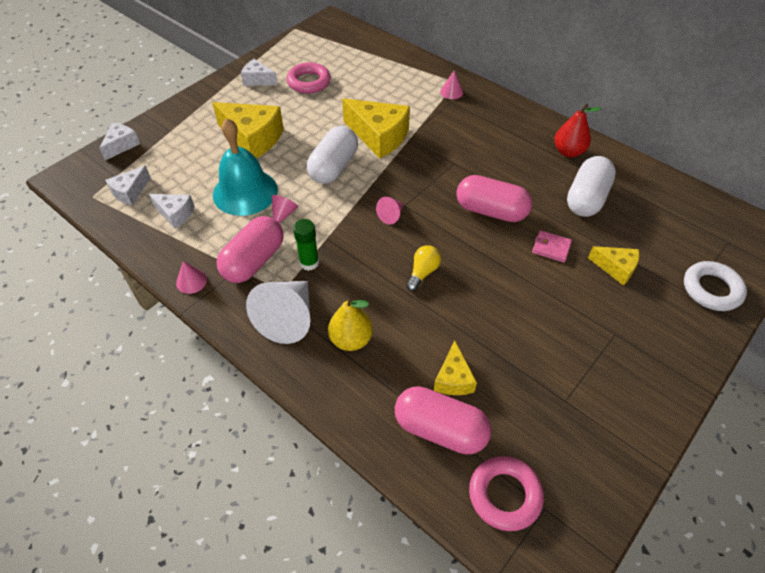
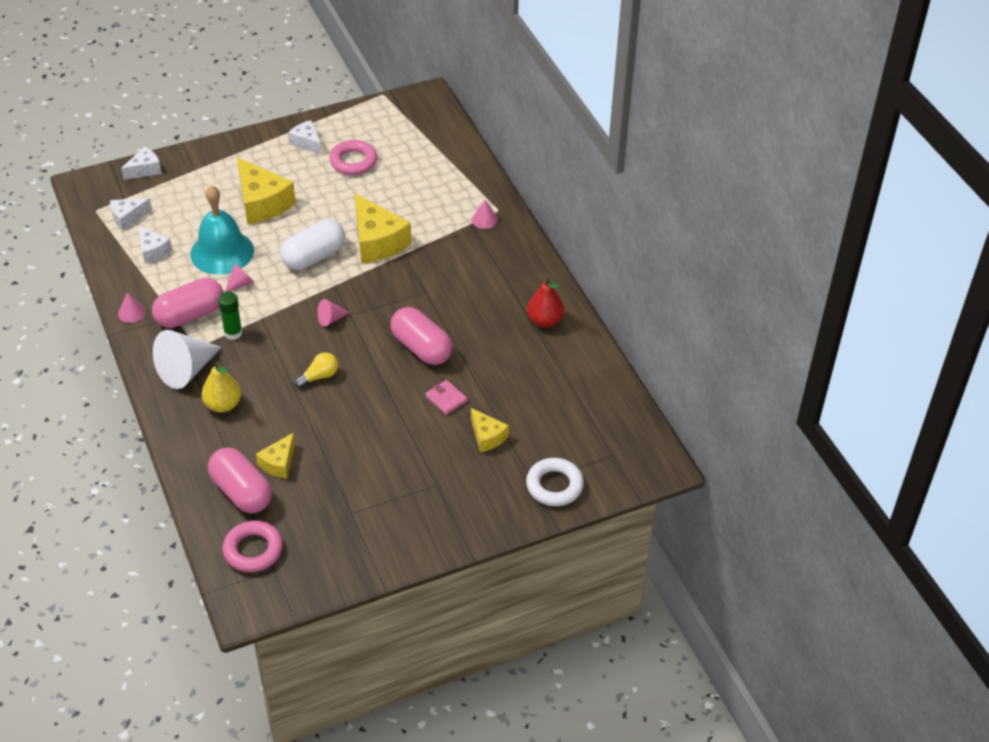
camera: 25 degrees right, 5 degrees down
(586, 198) = (519, 369): white capsule -> none

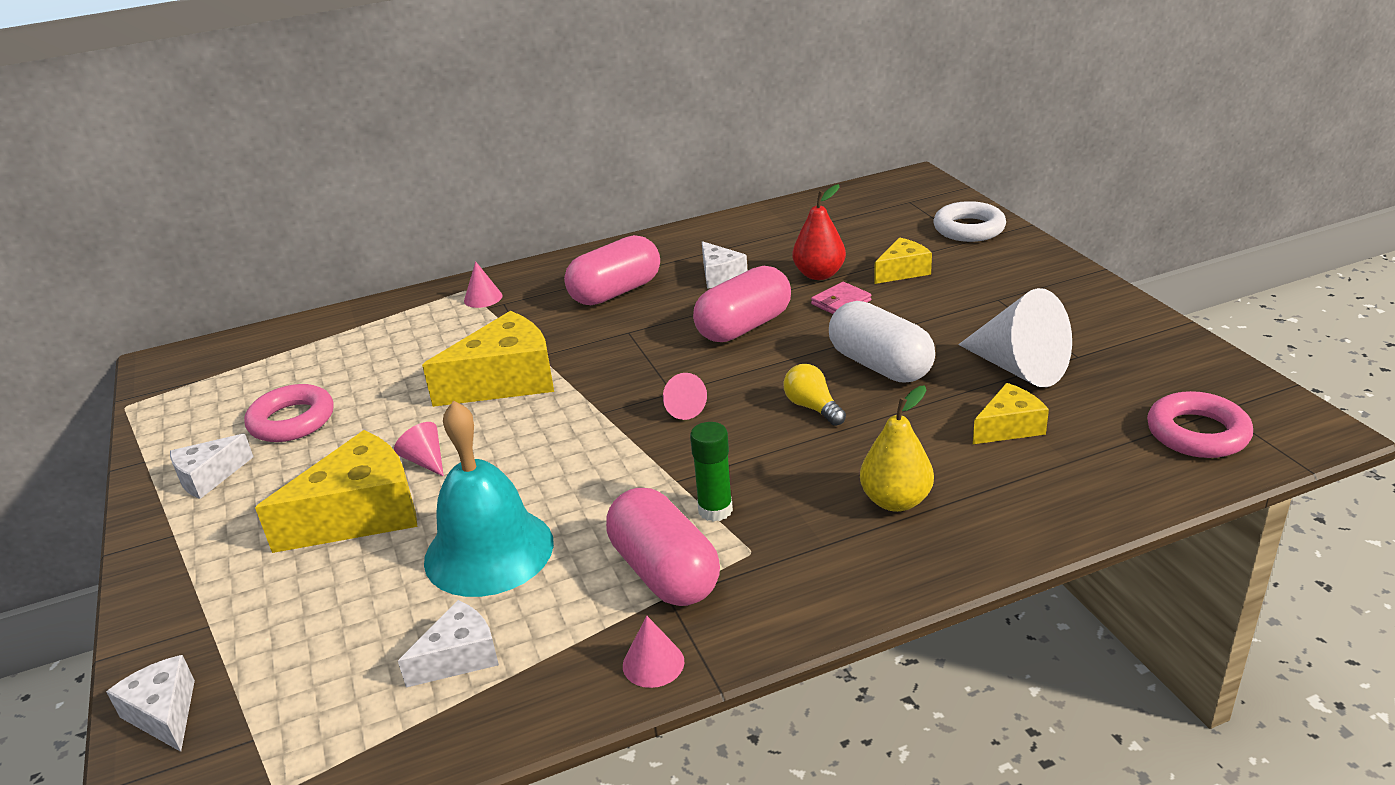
camera: 85 degrees left, 15 degrees down
(128, 217) = (329, 720): white cheese -> white cheese (720, 276)
(186, 370) = (816, 557): white cone -> white cone (1018, 368)
(240, 284) = (584, 516): pink cone -> pink cone (425, 461)
(241, 492) = (1085, 458): pink capsule -> pink capsule (615, 292)
(279, 463) = (1009, 427): yellow cheese -> yellow cheese turned 60 degrees counterclockwise
(314, 256) = (527, 439): white capsule -> white capsule (880, 365)
(544, 321) = (691, 248): red pear -> red pear (819, 274)

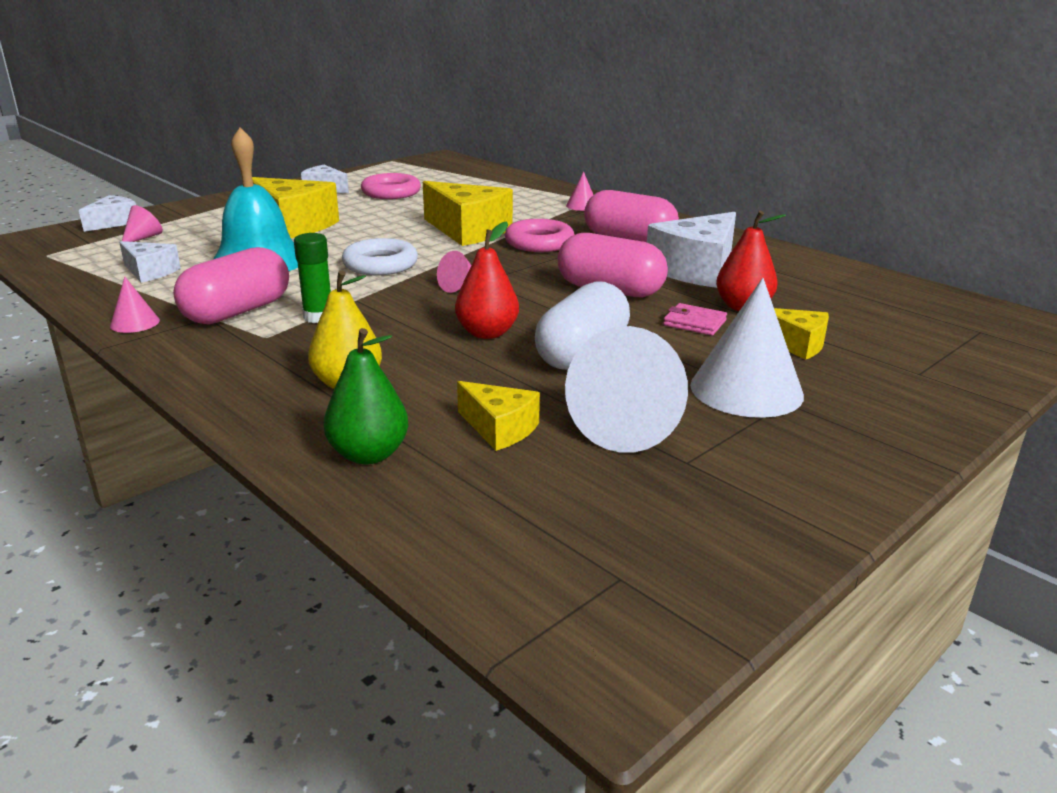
camera: 65 degrees right, 5 degrees down
(425, 461) = (357, 229): pink cone -> pink cone (143, 238)
(720, 276) = (696, 269): white cheese -> white cheese, size x1.81
(813, 407) = (487, 333): yellow light bulb -> red pear
(969, 229) = (953, 370): white ring -> white ring (380, 264)
(974, 309) = (746, 390): none -> white cone
(1039, 499) = (369, 454): none -> green pear
(1197, 433) = (548, 557): pink ring -> pink ring (539, 243)

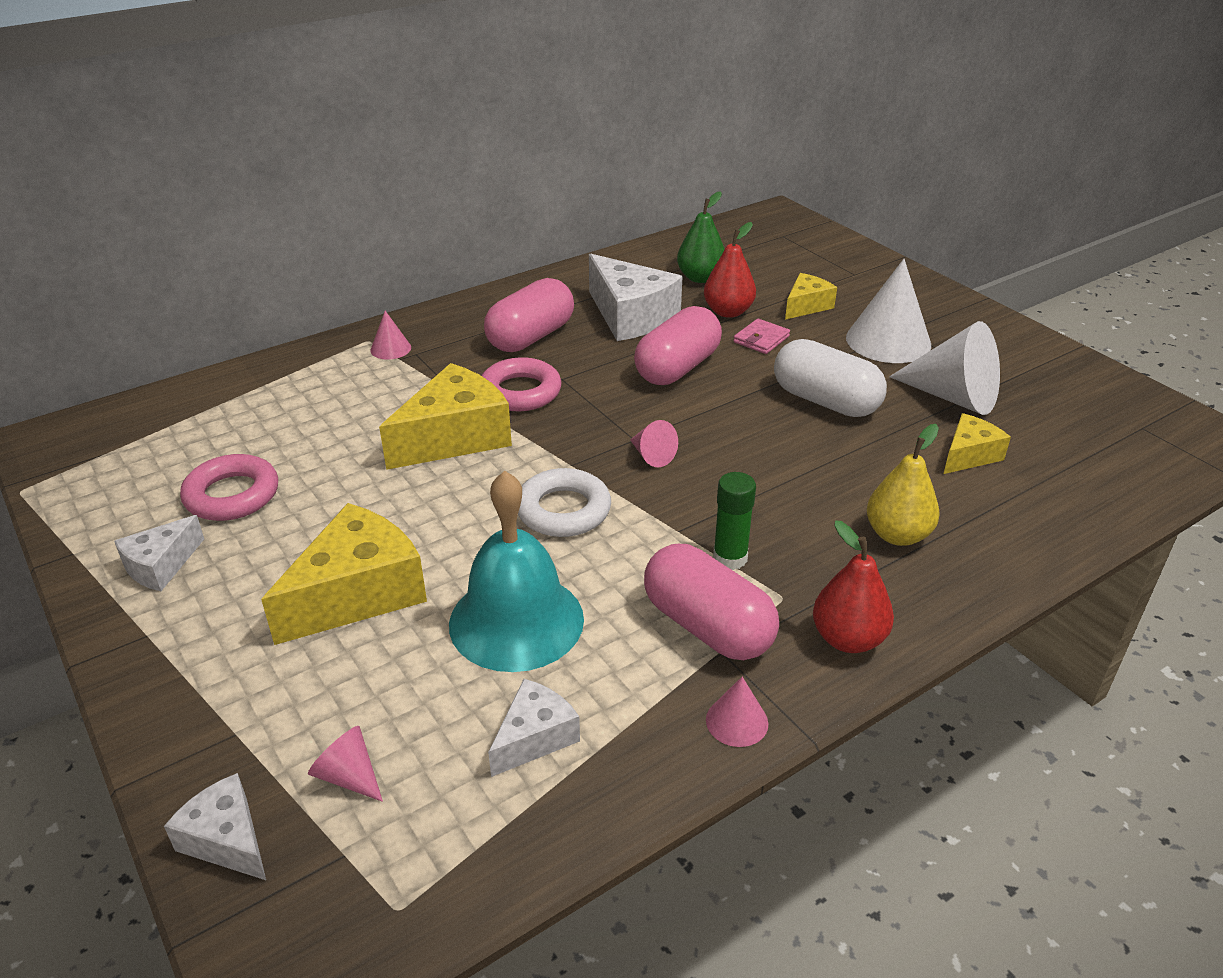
camera: 80 degrees left, 10 degrees up
(369, 454) = (1025, 523): green pear -> green pear (700, 278)
(487, 333) = (780, 447): red pear -> red pear (848, 639)

